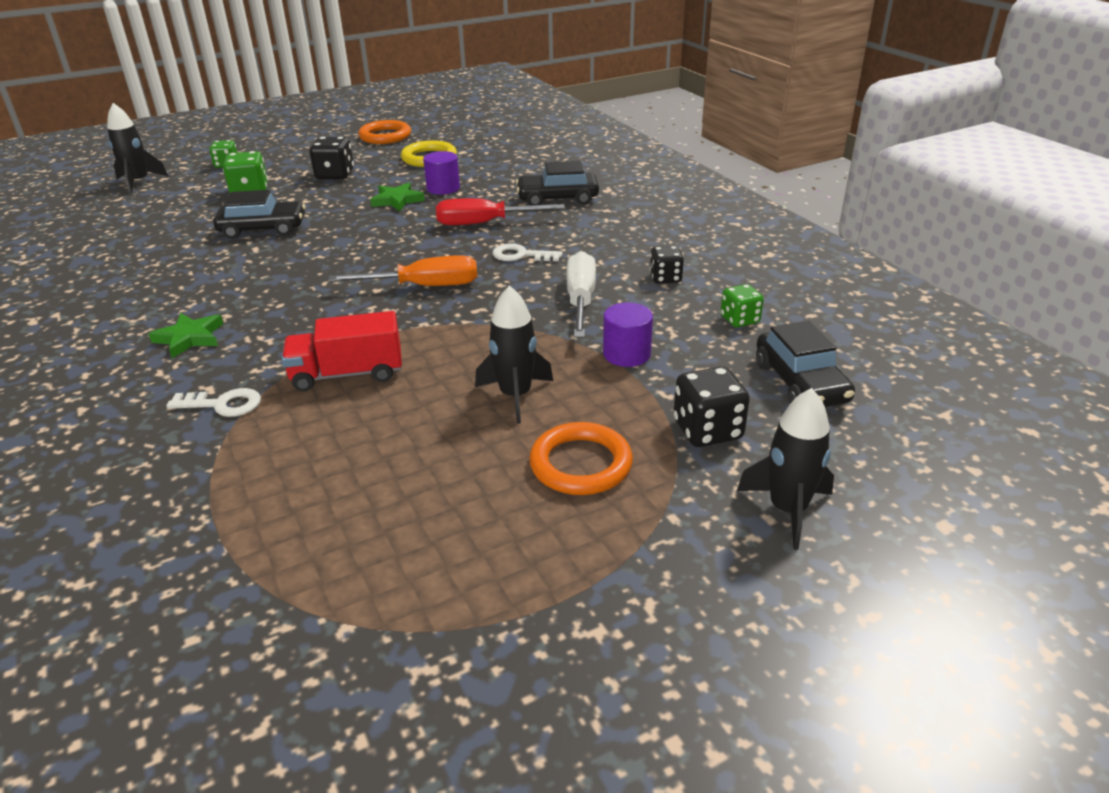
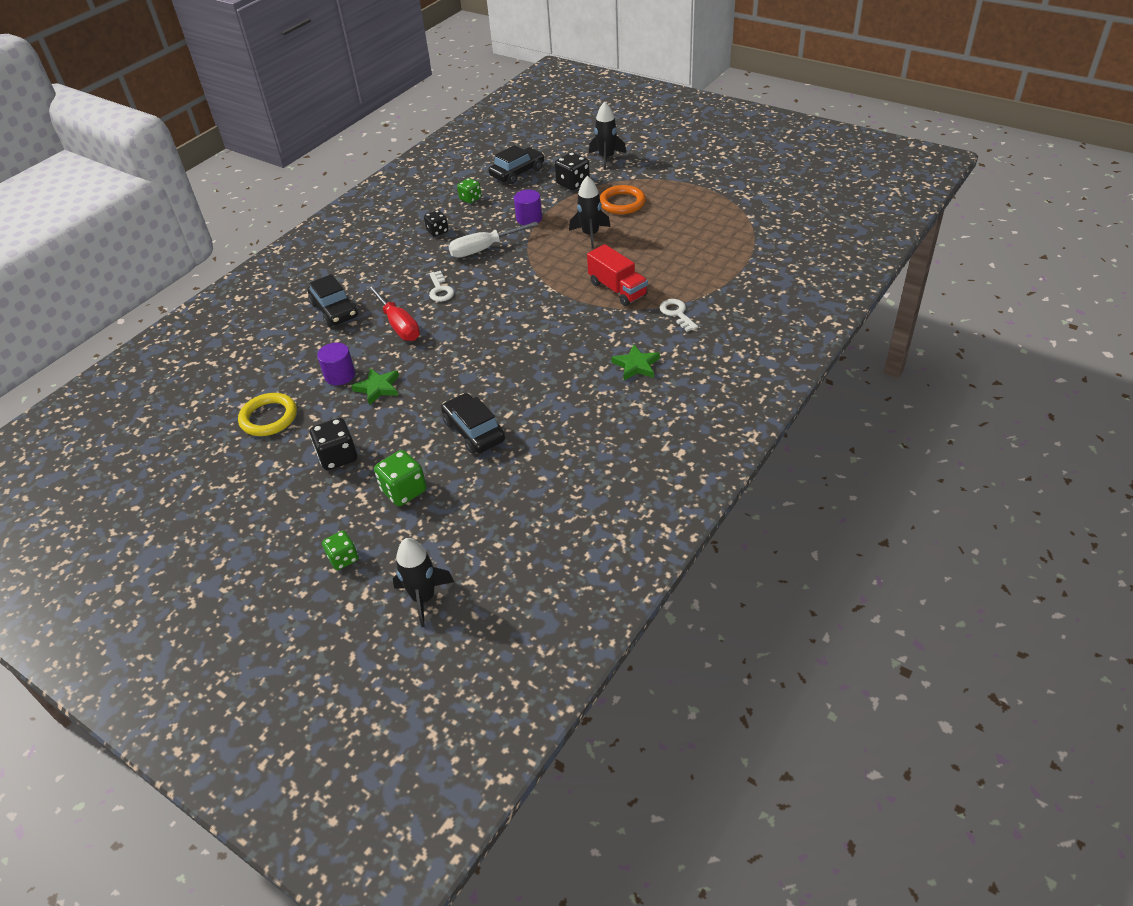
camera: 115 degrees left, 10 degrees up
(385, 136) = (211, 482): orange ring -> none
(425, 286) = (507, 308): orange screwdriver -> none

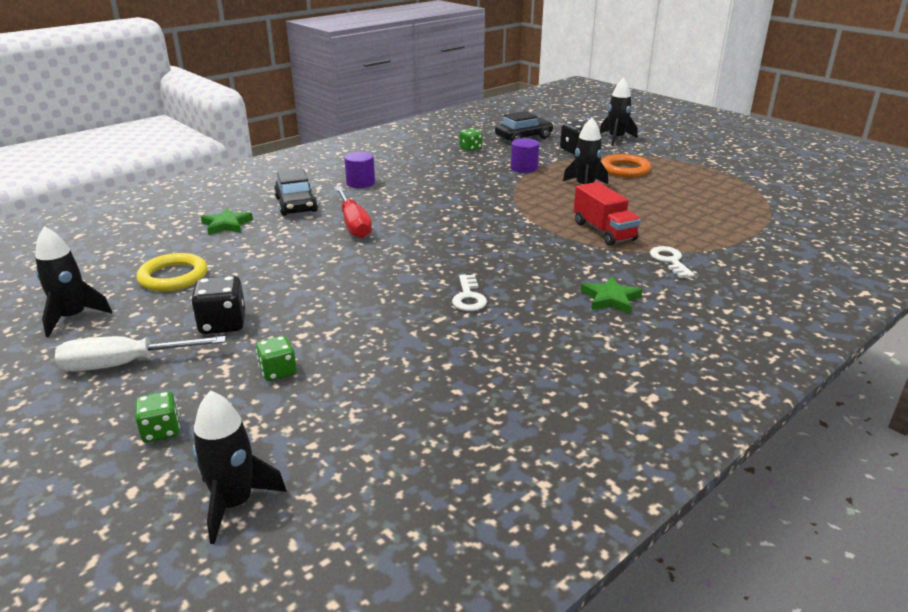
camera: 10 degrees right, 15 degrees down
(210, 477) = (73, 317): none -> black rocket
(340, 375) = (270, 254): purple cylinder -> purple cylinder (360, 183)
(378, 388) = (303, 271): green star -> green star (226, 225)
(404, 491) = (278, 372): green dice -> green dice, size x0.66
(437, 231) = (428, 165): black dice -> none
(440, 290) = (410, 205): white key -> white key (468, 297)
(474, 431) = (391, 327): black car -> none
(484, 249) = (469, 182): white screwdriver -> white screwdriver (124, 364)

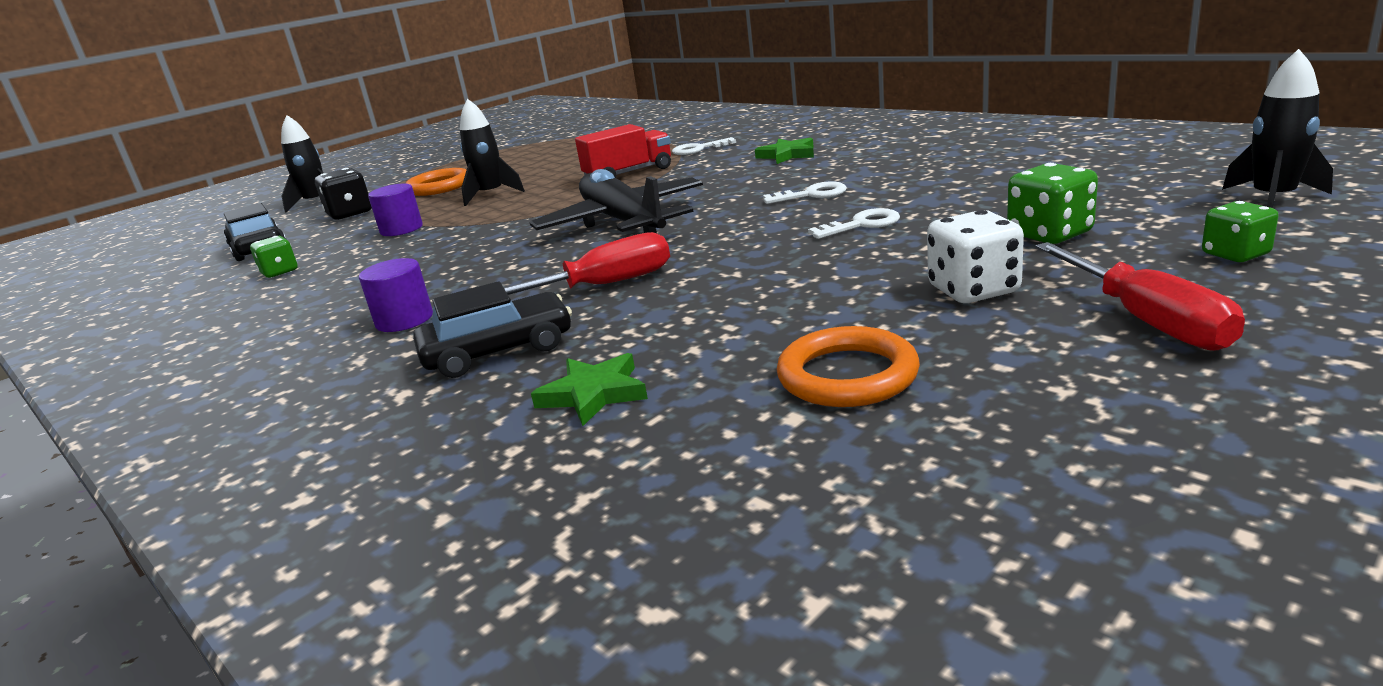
camera: 90 degrees left, 5 degrees down
(73, 317) = (1070, 421): black rocket -> none
(124, 364) = (1146, 320): white screwdriver -> red screwdriver
(173, 277) = (847, 375): yellow ring -> orange ring
(223, 324) = (973, 290): black dice -> white dice
(278, 372) = (1049, 234): green dice -> green dice, size x1.51
(375, 307) = (862, 224): none -> white key
(469, 229) = (623, 222): none -> black plane

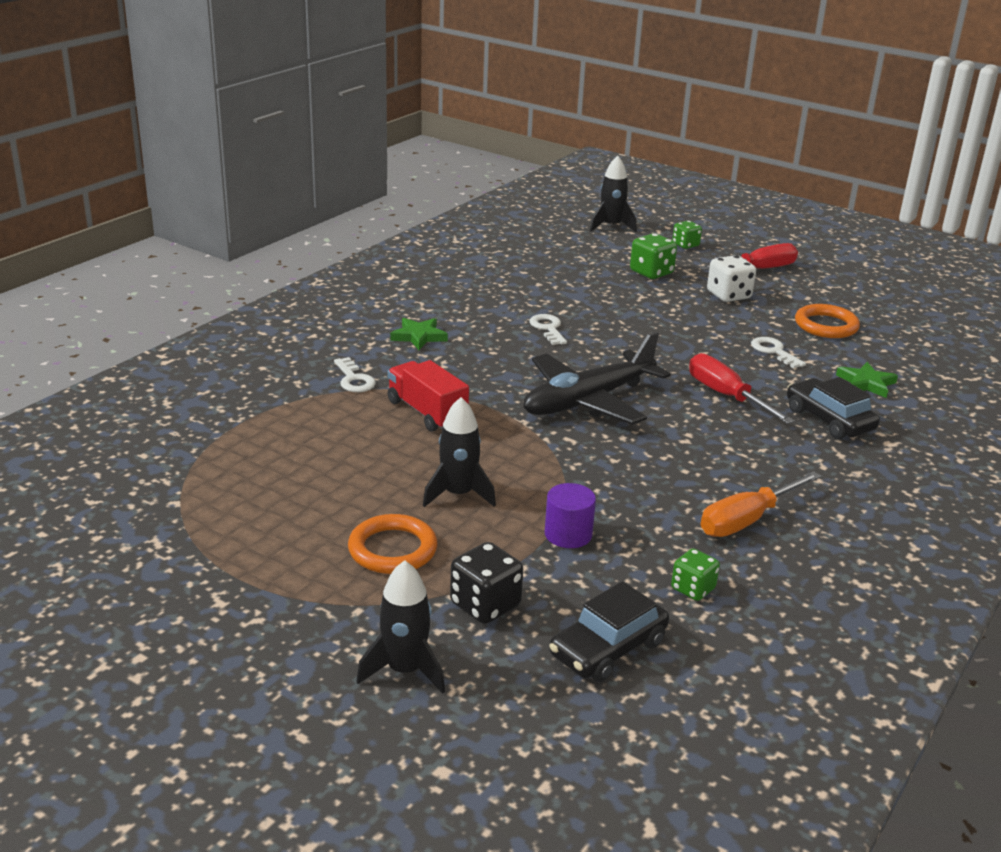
camera: 105 degrees left, 5 degrees up
(341, 293) = (747, 520): none -> orange screwdriver
(404, 320) = (793, 469): purple cylinder -> none
(862, 224) = (622, 315): white key -> white key (774, 351)

